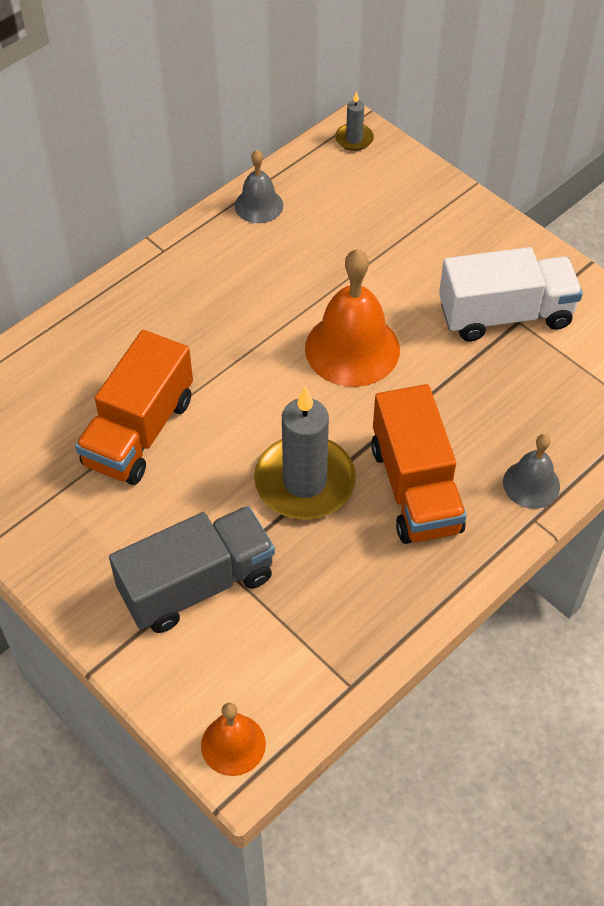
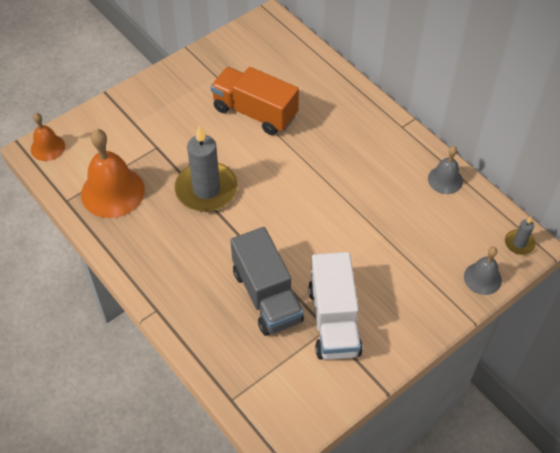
camera: 95 degrees right, 0 degrees up
(197, 584) = (146, 136): grey truck -> grey truck (267, 296)
(352, 348) = (309, 223): orange bell -> orange bell (112, 191)
(415, 488) = (192, 246): orange truck -> none
(531, 484) = (184, 313): grey bell -> grey bell (482, 278)

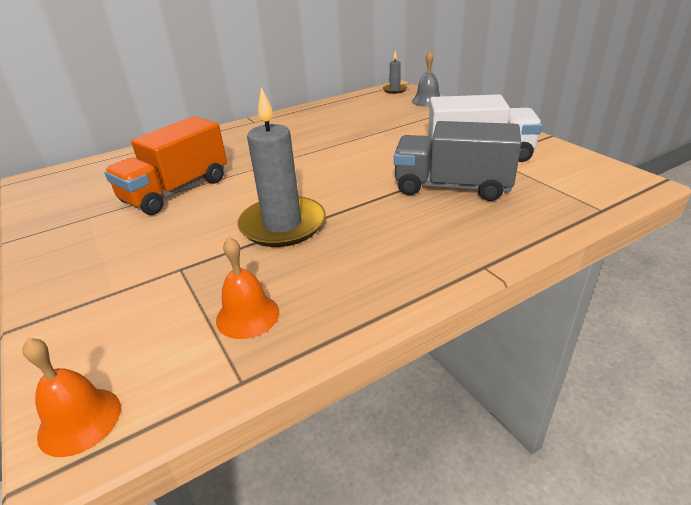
camera: 80 degrees left, 20 degrees down
(112, 191) = (247, 315): orange bell -> orange bell, size x0.56
(267, 296) = (452, 187): grey truck -> grey truck turned 150 degrees counterclockwise
(445, 180) = (323, 109): grey bell -> none

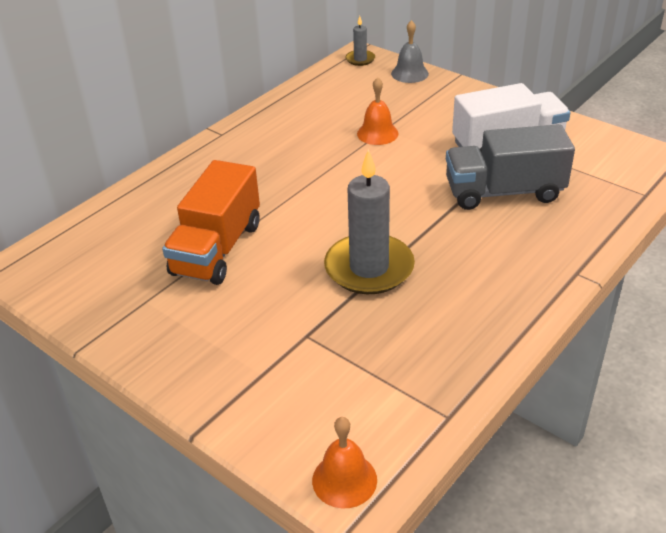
camera: 20 degrees left, 5 degrees up
(247, 315) = (409, 364): orange bell -> orange bell (377, 133)

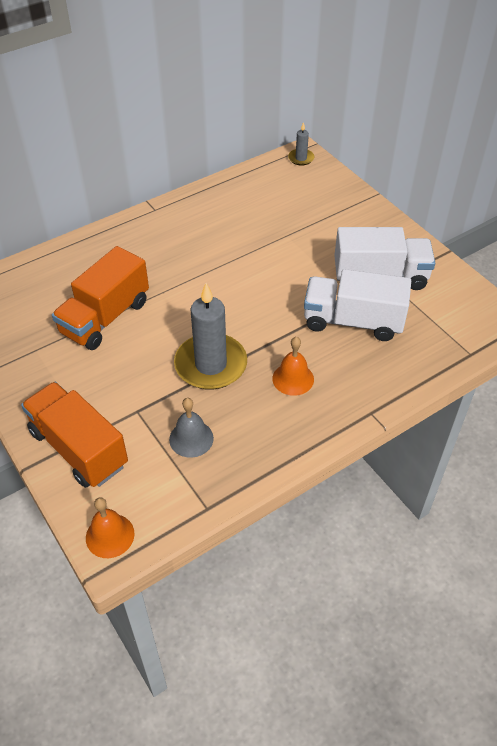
camera: 15 degrees right, 10 degrees up
(254, 393) = (79, 448): none -> orange truck
(377, 133) = (278, 238): orange bell -> orange bell (293, 379)
(409, 73) = (335, 183): grey bell -> grey bell (191, 438)
(504, 192) = (353, 321): grey truck -> white truck

